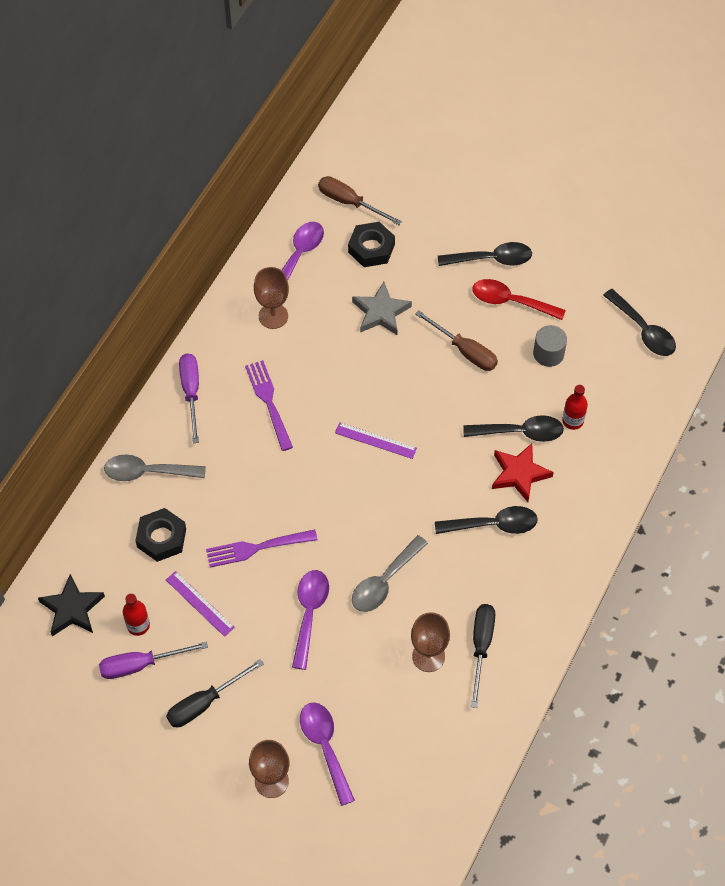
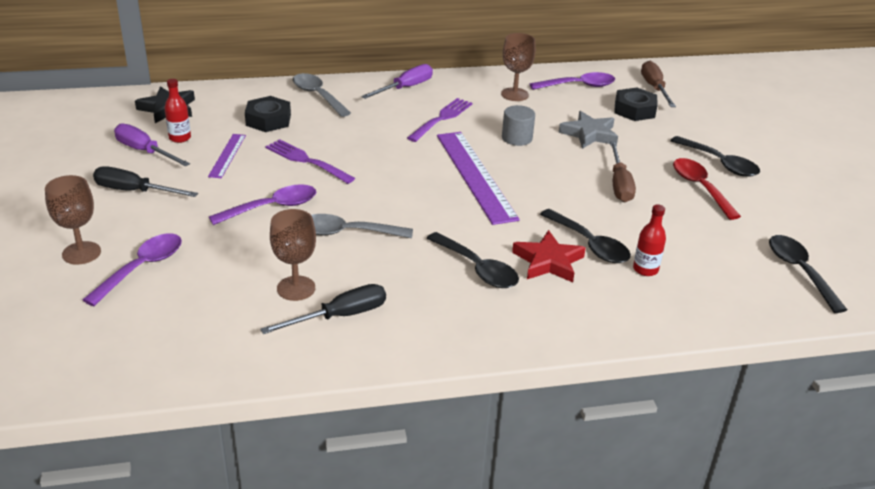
camera: 50 degrees right, 25 degrees down
(375, 440) = (475, 175): purple ruler -> purple ruler, size x1.99
(548, 353) = (687, 227): grey cylinder -> grey cylinder (517, 138)
(643, 330) = (799, 271): black spoon -> black spoon turned 150 degrees clockwise

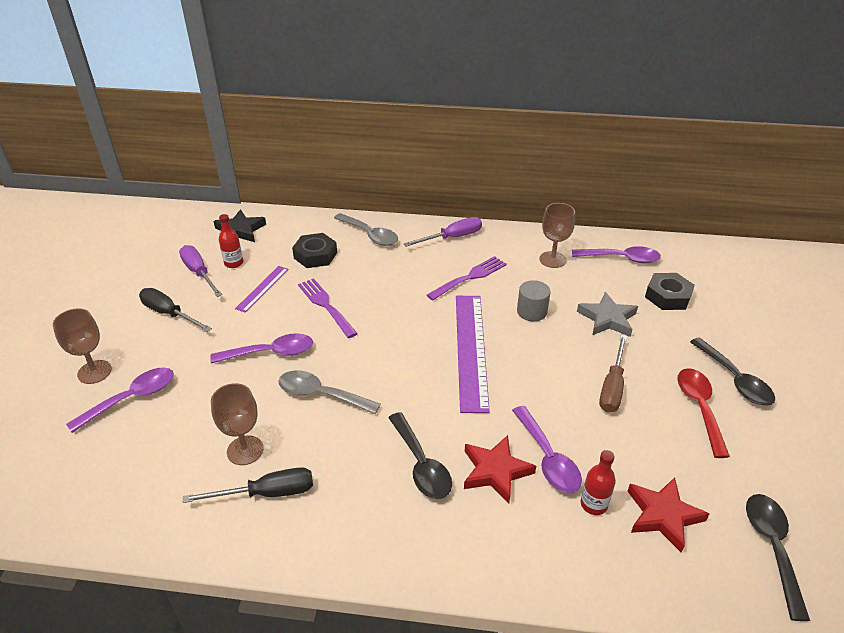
camera: 20 degrees right, 5 degrees up
(317, 95) = (370, 235): grey spoon -> grey spoon turned 150 degrees clockwise
(589, 244) = (548, 458): black spoon -> purple spoon
(654, 88) = (701, 272): brown screwdriver -> none
(705, 266) = (663, 515): none -> red star

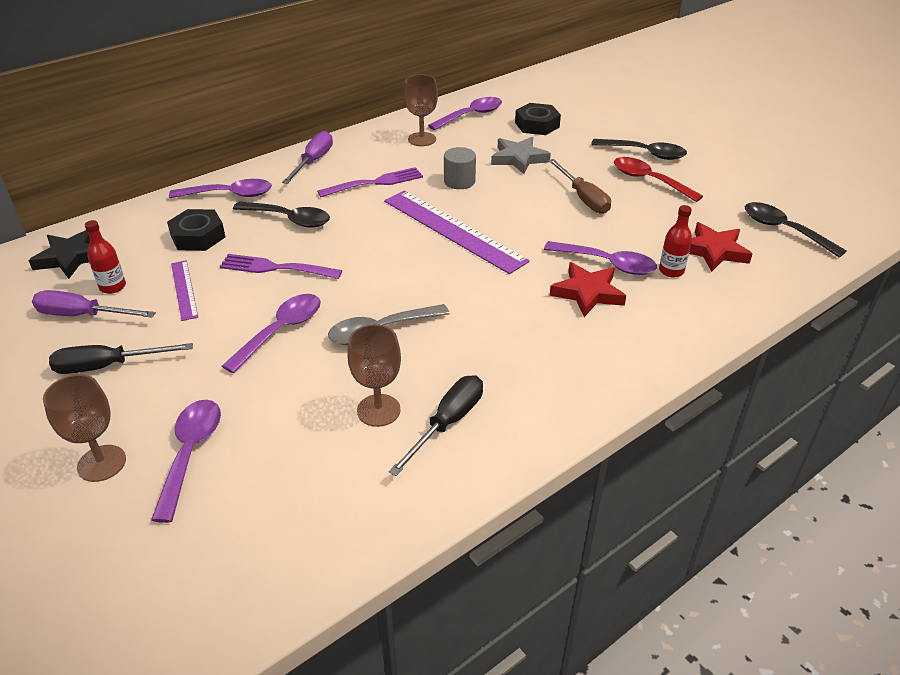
camera: 45 degrees left, 0 degrees up
(370, 235) = (230, 195): grey spoon -> purple spoon
(421, 464) = (533, 323): black spoon -> black spoon (289, 219)
(469, 278) = (374, 183): purple fork -> purple fork turned 60 degrees clockwise

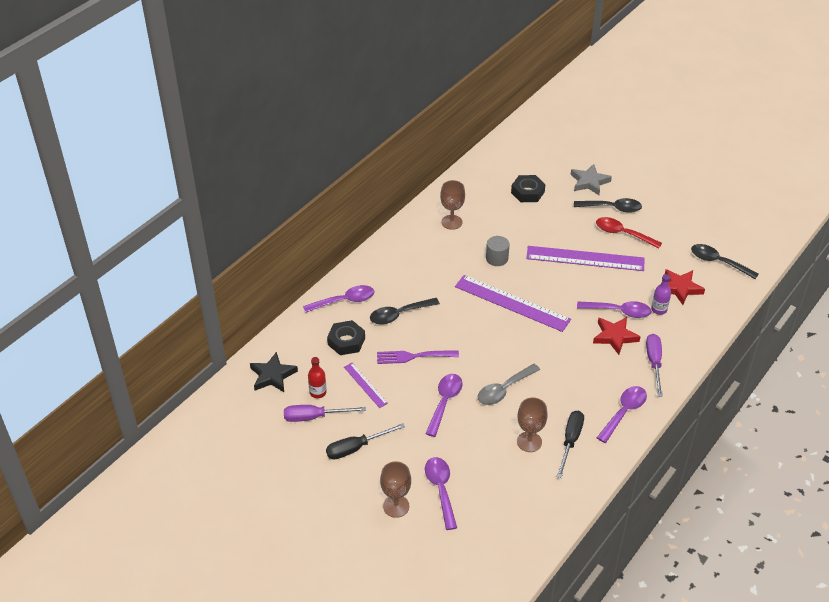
camera: 15 degrees left, 5 degrees up
(289, 219) = (399, 315): black spoon -> black spoon turned 150 degrees clockwise
(313, 161) = (385, 259): purple screwdriver -> purple screwdriver (654, 363)
(374, 183) = (439, 271): purple fork -> none
(471, 115) = (476, 190): purple spoon -> purple spoon (624, 412)
(519, 158) = (528, 229): grey star -> grey star (589, 182)
(583, 198) = (585, 258): brown screwdriver -> purple ruler
(671, 271) = (659, 309): red bottle -> purple bottle

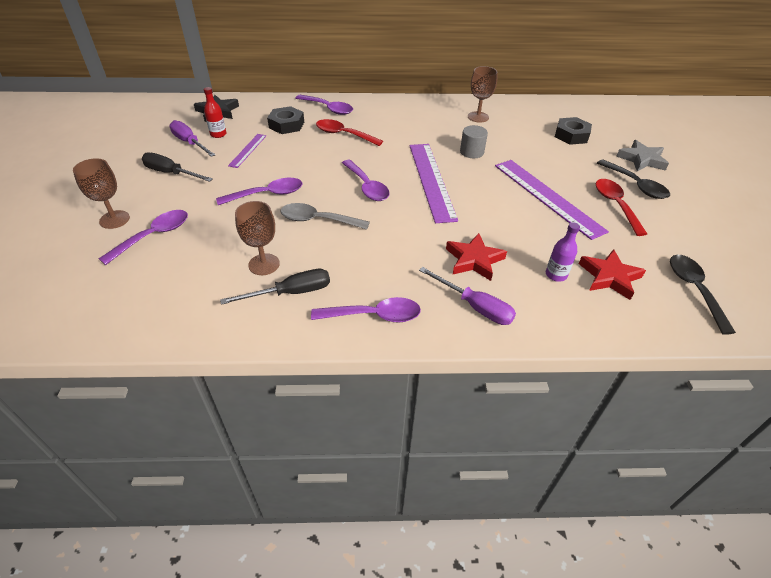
camera: 50 degrees right, 0 degrees up
(399, 315) = (343, 135): black spoon -> red spoon
(414, 356) = (305, 159): purple fork -> none
(619, 311) = (512, 248): purple spoon -> purple spoon (367, 187)
(654, 363) = (475, 307): purple screwdriver -> purple screwdriver turned 75 degrees clockwise

